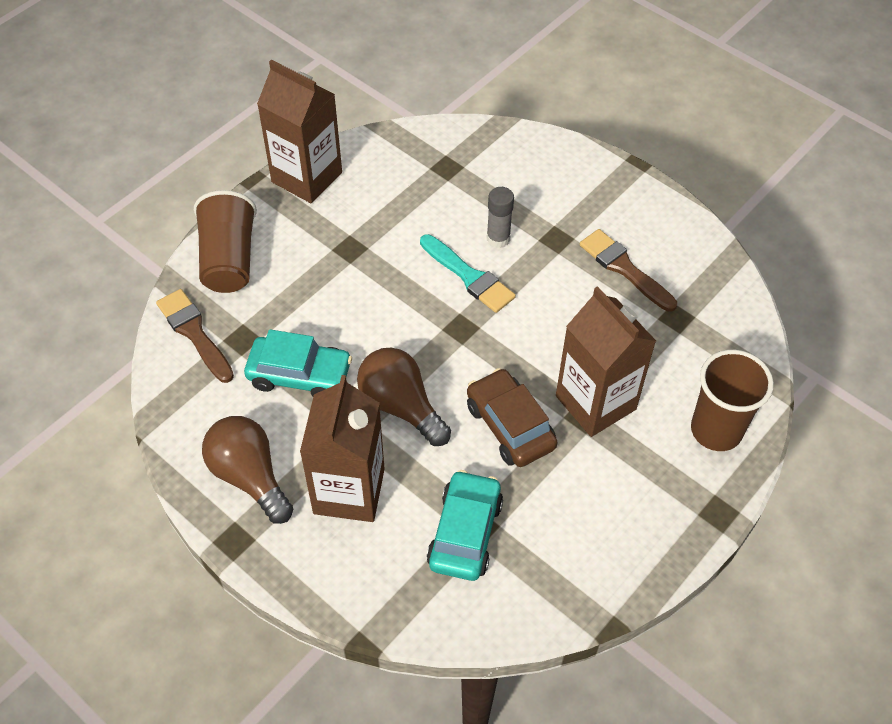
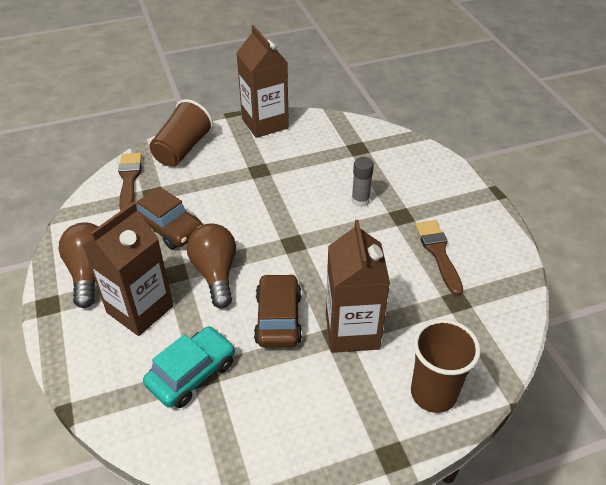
camera: 30 degrees right, 10 degrees down
(300, 375) = (169, 228): turquoise car -> brown car
(469, 276) = (323, 215): turquoise brush -> none

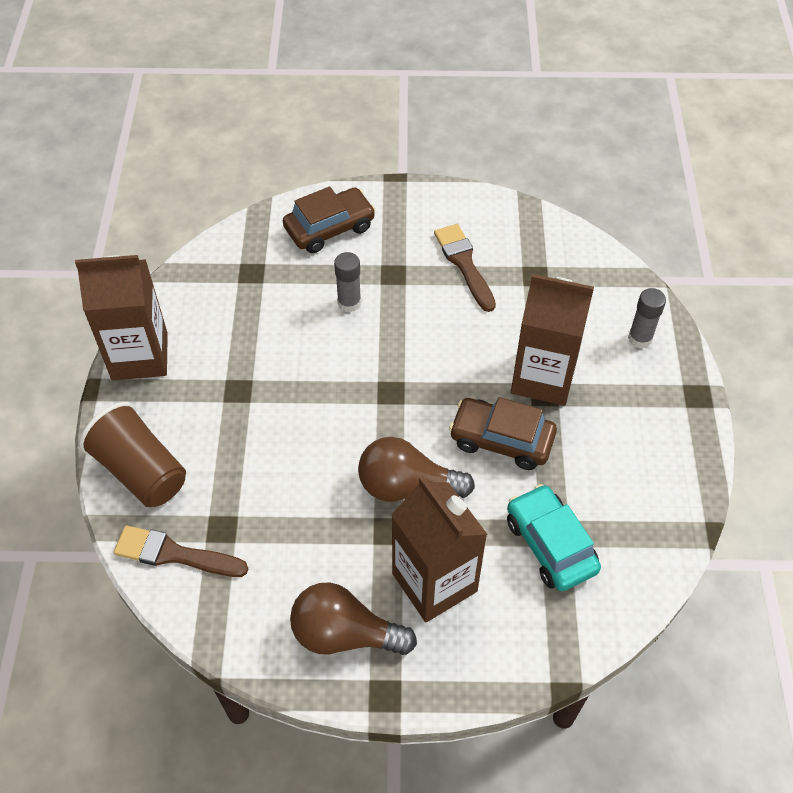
camera: 70 degrees left, 10 degrees up
(169, 228) = (301, 522): brown car -> brown car (329, 228)
(433, 393) = (640, 338): brown cup -> grey glue stick
(438, 253) = (464, 264): brown brush -> brown brush turned 60 degrees clockwise

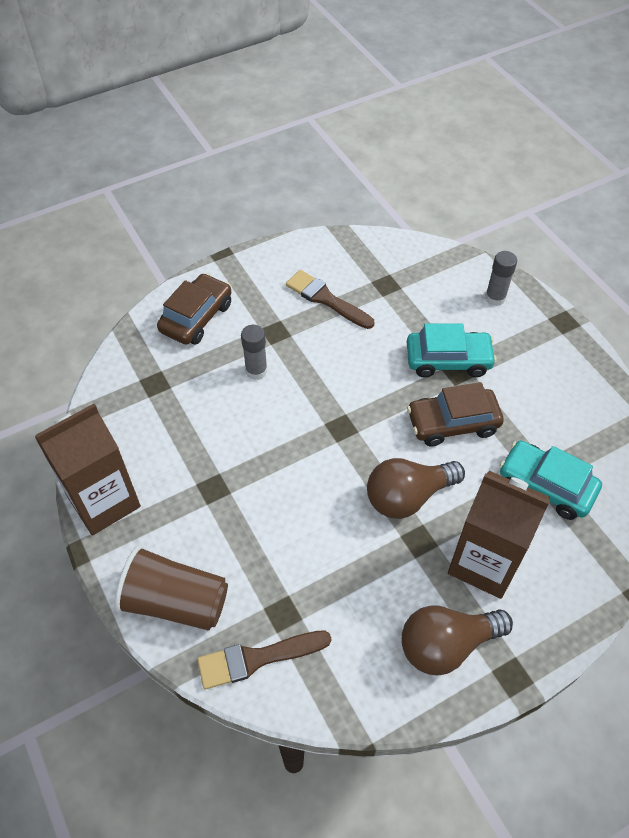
camera: 30 degrees left, 0 degrees up
(543, 378) = (448, 360): brown carton -> turquoise car

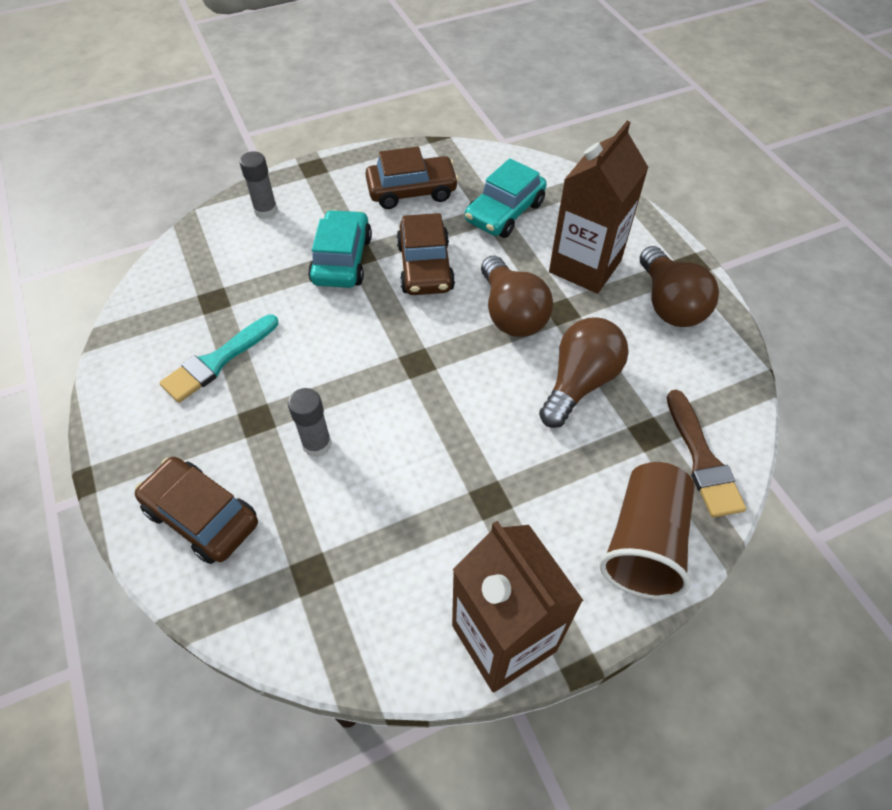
camera: 85 degrees left, 0 degrees up
(326, 299) = (217, 361): brown brush -> turquoise brush
(333, 555) = (579, 382): none -> brown light bulb
(554, 403) = (412, 191): none -> brown car

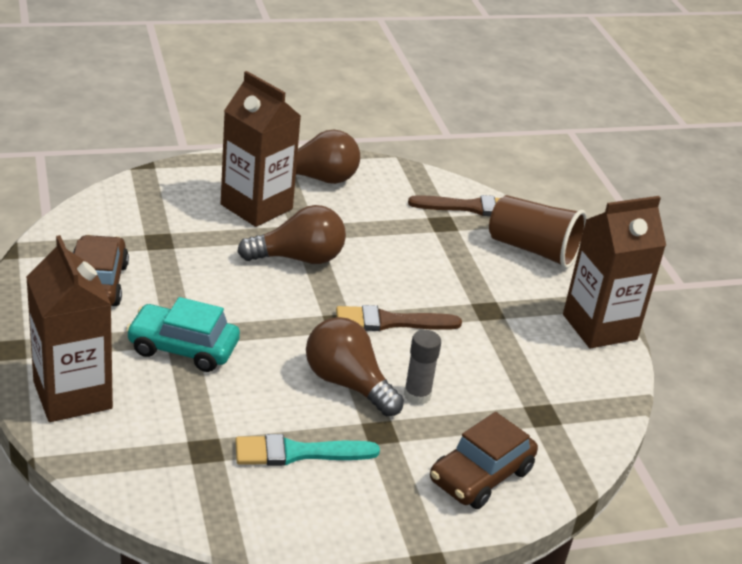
camera: 85 degrees left, 20 degrees down
(217, 361) = (297, 453): turquoise brush -> turquoise brush turned 120 degrees clockwise
(266, 211) = (72, 395): grey glue stick -> brown carton
(425, 267) = (218, 296): brown car -> none
(433, 405) = (390, 322): none -> brown brush
(504, 212) = (162, 233): turquoise car -> none
(579, 382) = (386, 242): brown light bulb -> brown light bulb (348, 384)

